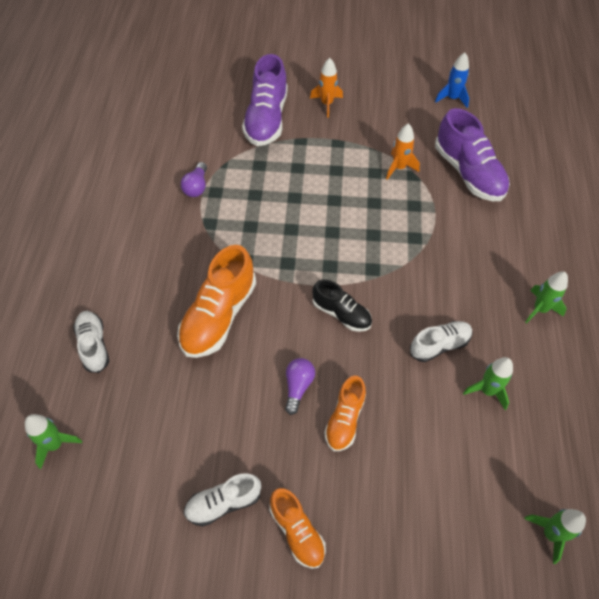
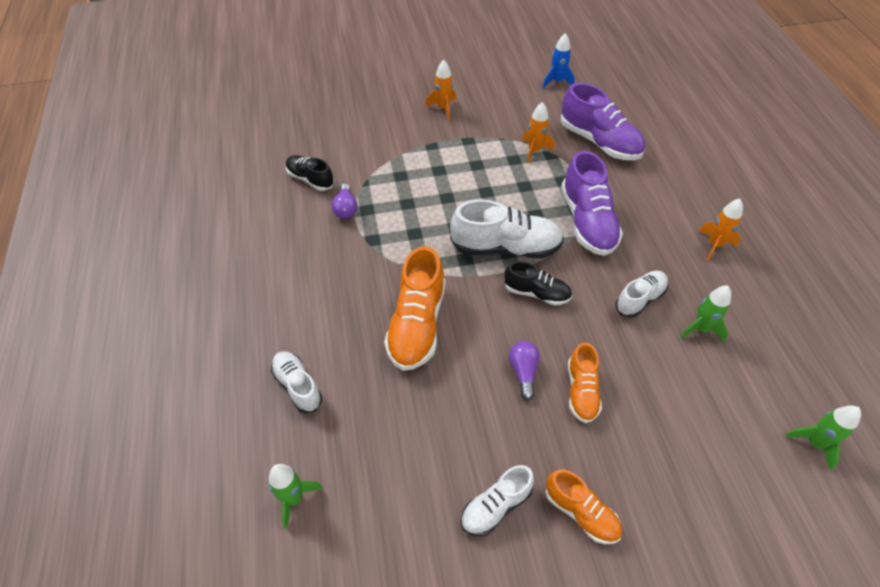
camera: 15 degrees left, 5 degrees down
(175, 150) = (310, 179): none -> black shoe
(266, 119) = (390, 133): purple shoe -> purple shoe (587, 222)
(330, 261) = (506, 247): none -> white shoe
(540, 309) = (714, 245): green rocket -> orange rocket

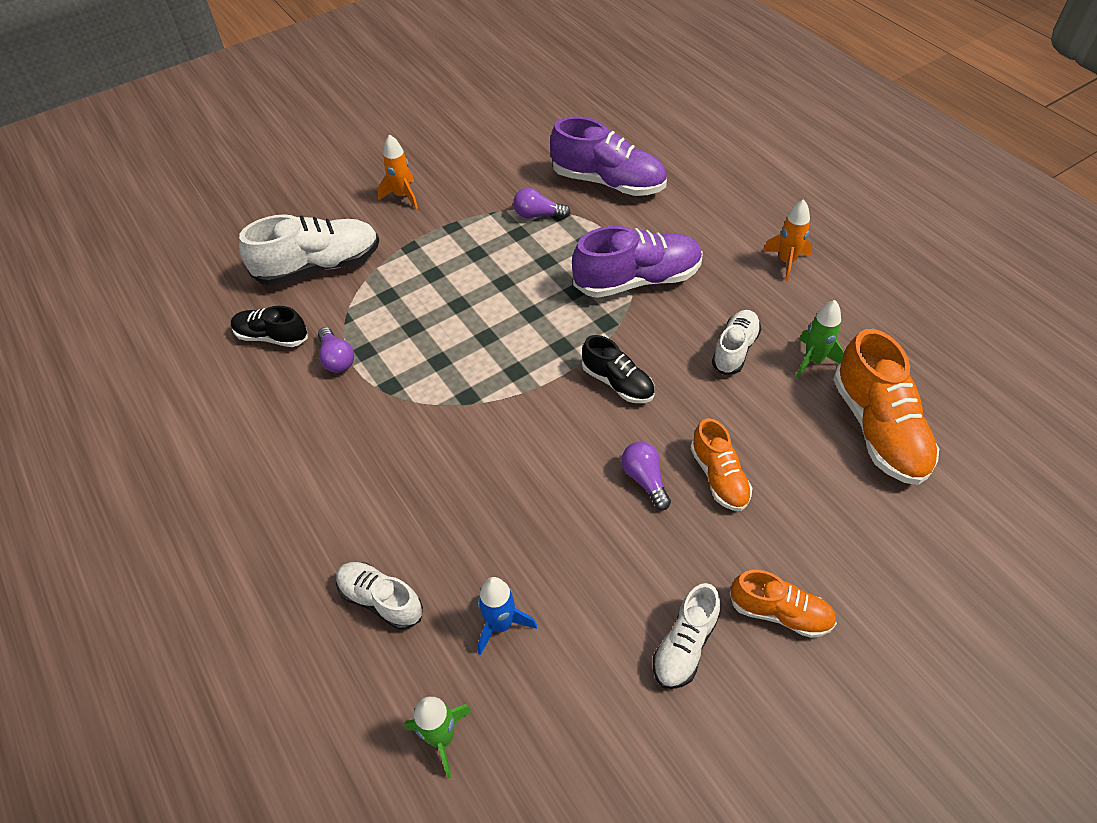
camera: 20 degrees left, 0 degrees up
(417, 324) = (494, 470): orange shoe -> orange shoe (878, 428)
(506, 247) = (557, 341): white shoe -> white shoe (319, 266)
(534, 150) = (538, 215): orange rocket -> purple light bulb
(536, 293) = (617, 383): black shoe -> black shoe turned 45 degrees clockwise
(556, 81) = (526, 124): blue rocket -> blue rocket (501, 624)
(587, 222) = (637, 280): purple shoe -> purple shoe turned 75 degrees counterclockwise
(814, 443) = (979, 441): green rocket -> none

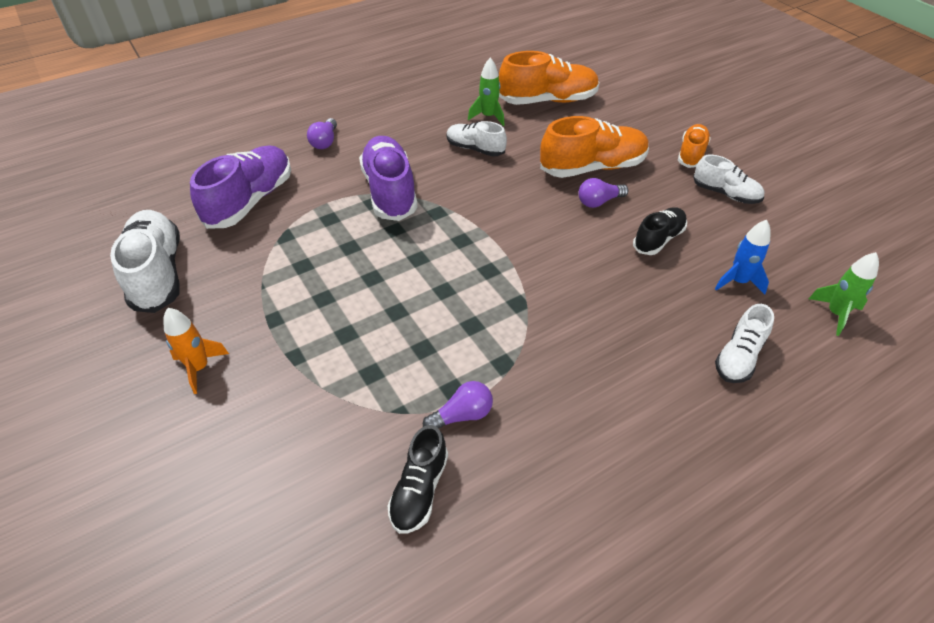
camera: 90 degrees left, 5 degrees down
(319, 266) = (303, 449): white shoe -> white shoe (157, 273)
(538, 215) = (280, 250): purple light bulb -> purple light bulb (325, 142)
(617, 383) = (505, 209): black shoe -> black shoe (658, 239)
(719, 477) = (592, 167): orange shoe -> orange shoe, size x1.70
(786, 262) = (387, 116): orange rocket -> none

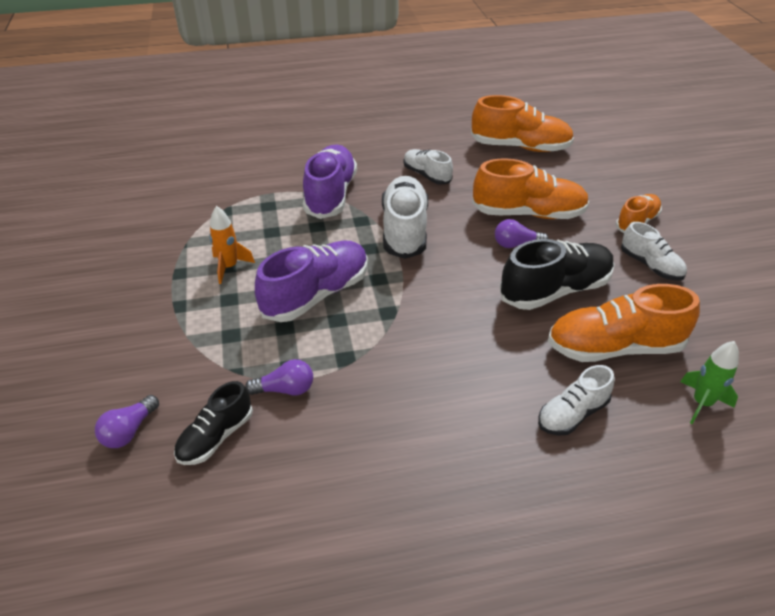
camera: 20 degrees right, 5 degrees down
(157, 273) = (113, 217): white shoe -> white shoe (404, 230)
(199, 368) = (103, 295): orange rocket -> orange rocket (229, 267)
(250, 201) = (213, 178): purple shoe -> purple shoe (316, 294)
(325, 142) = (300, 144): purple light bulb -> purple light bulb (129, 431)
(488, 117) = (455, 150): green rocket -> none
(658, 239) = (555, 290): black shoe -> black shoe, size x1.70
(738, 281) = (614, 347): blue rocket -> orange shoe

